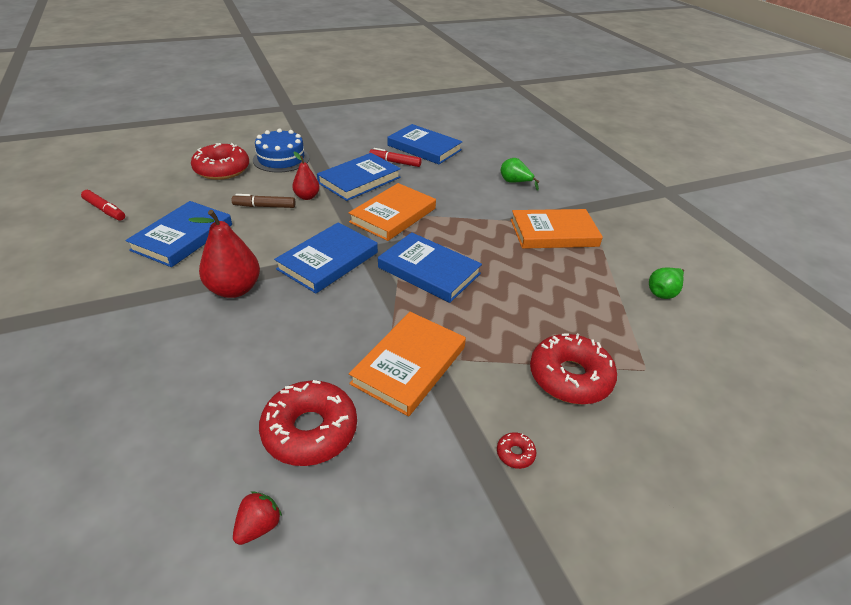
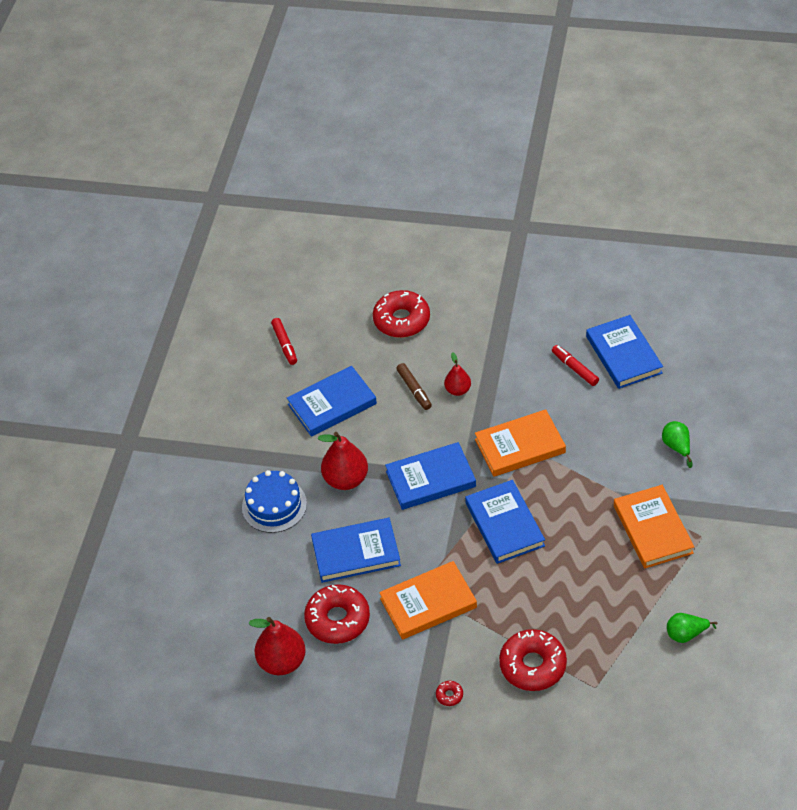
camera: 40 degrees right, 10 degrees up
(259, 526) = (282, 662): red strawberry -> red pear
(264, 206) = (414, 390): brown marker -> brown marker turned 150 degrees counterclockwise
(281, 159) = (464, 322): blue cake -> blue cake (274, 505)
(359, 180) = (520, 384): blue book -> blue book (356, 553)
(553, 233) = (652, 529): orange book -> orange book turned 45 degrees clockwise

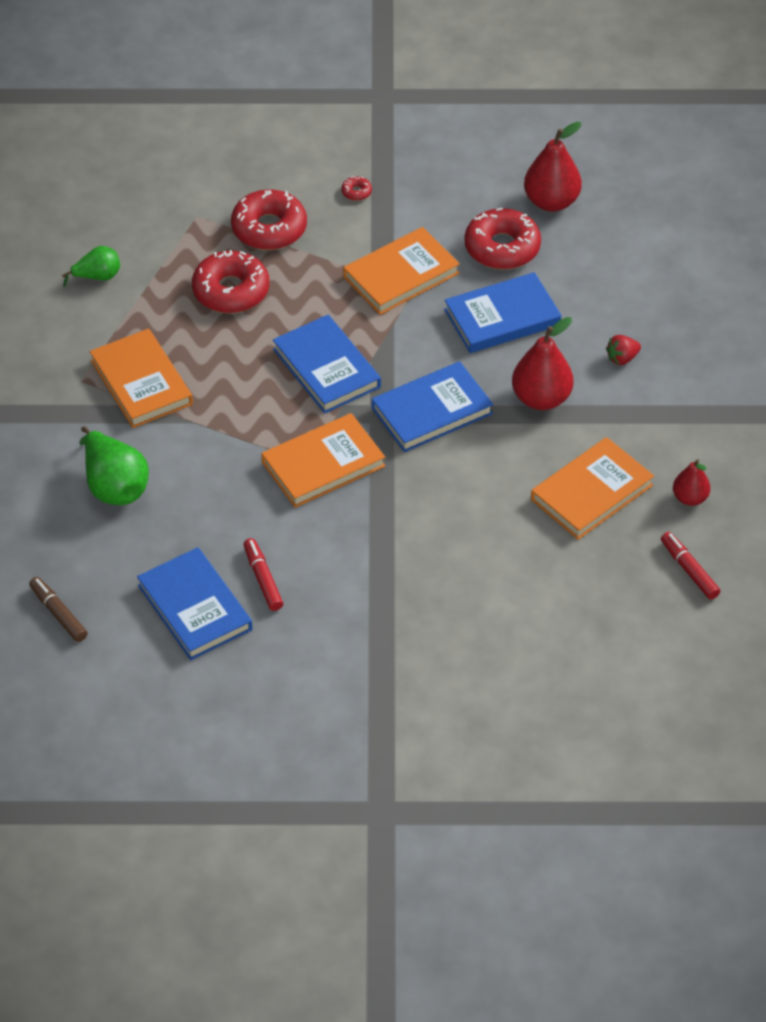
camera: 165 degrees right, 0 degrees up
(274, 505) = (622, 358): blue cake -> red strawberry
(332, 404) = (591, 492): blue book -> orange book
(401, 320) = (529, 626): red donut -> red donut (231, 291)
(414, 390) = (483, 524): brown marker -> brown marker (58, 614)
(458, 390) = (422, 530): red pear -> red pear (690, 498)
(575, 369) = (263, 579): red marker -> red marker turned 150 degrees counterclockwise
(677, 447) = (114, 486): green pear -> green pear, size x1.69

